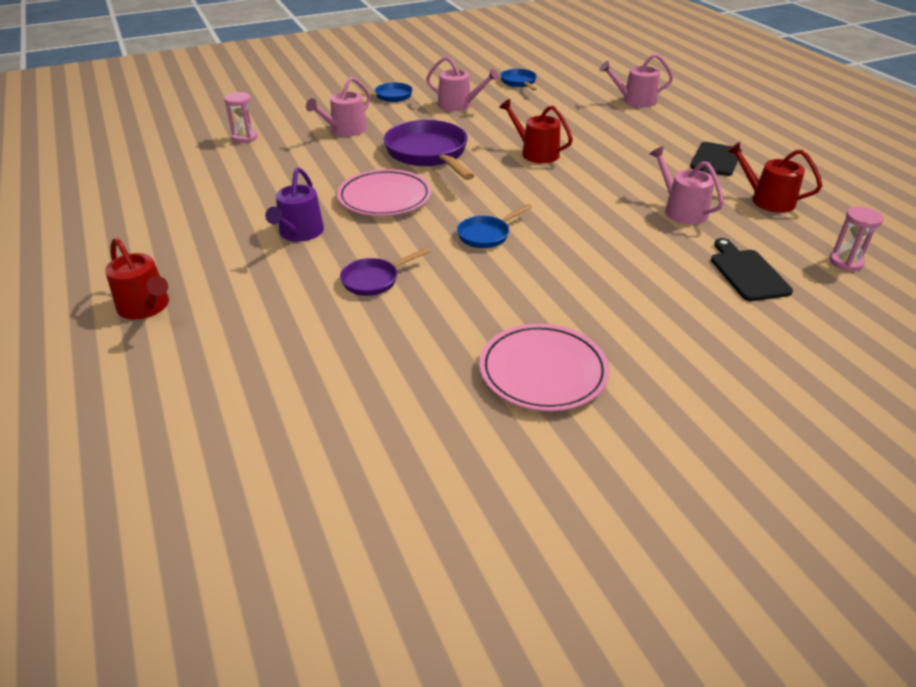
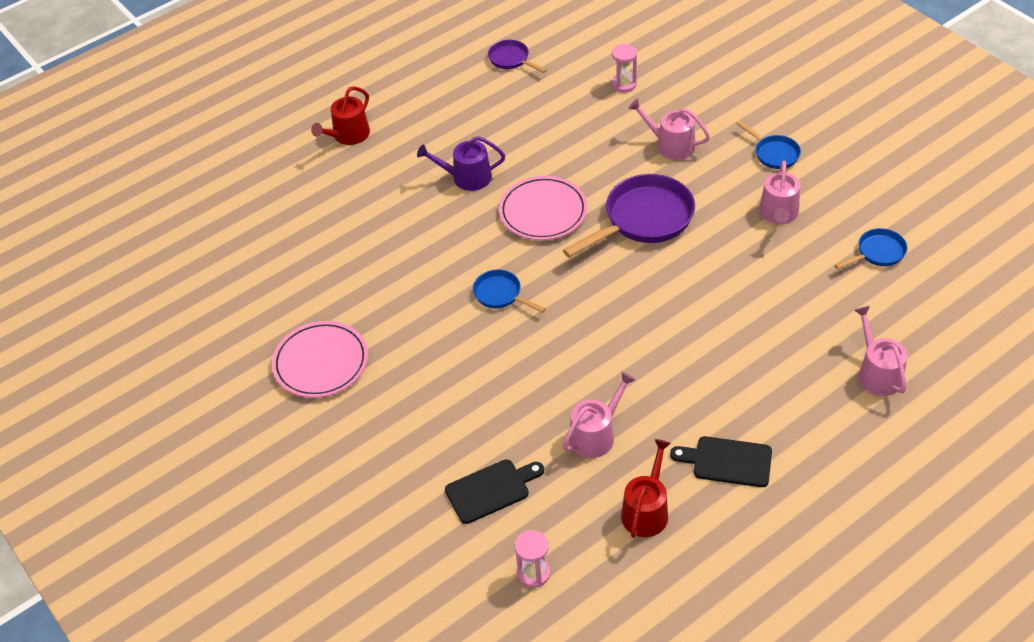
camera: 80 degrees right, 10 degrees up
(374, 280) = (411, 241): purple pan -> purple pan (511, 59)
(536, 153) = (681, 301): red watering can -> none

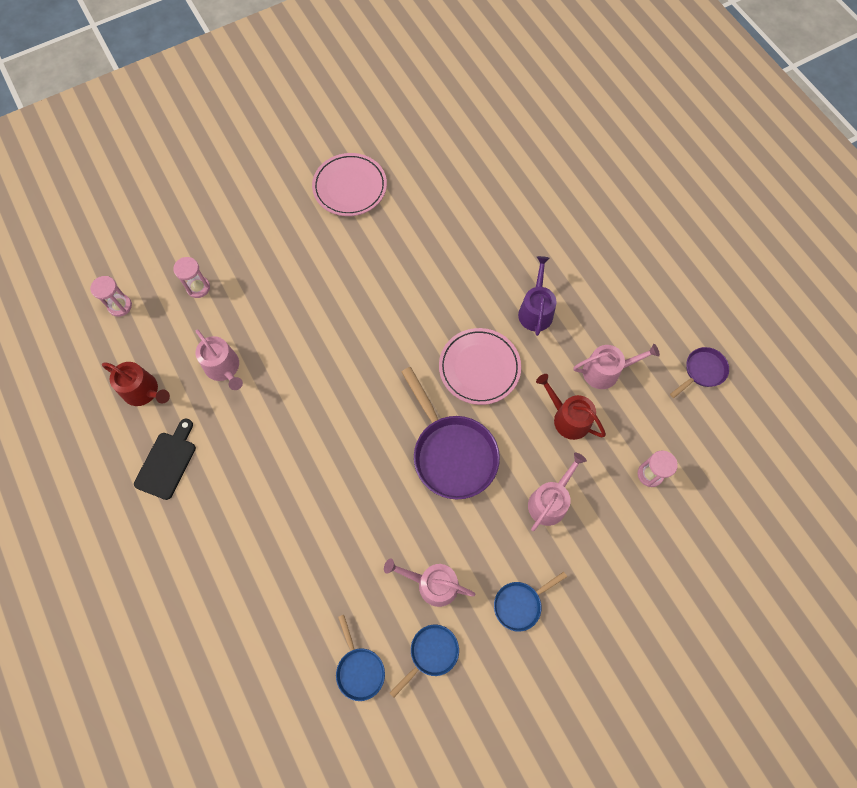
camera: 95 degrees right, 20 degrees up
(348, 135) = (607, 221): red watering can -> red watering can (568, 418)
(491, 490) = (198, 287): black cutting board -> pink hourglass
(500, 294) = (388, 319): blue pan -> blue pan (431, 653)
(877, 373) = (216, 617): pink watering can -> pink watering can (606, 371)

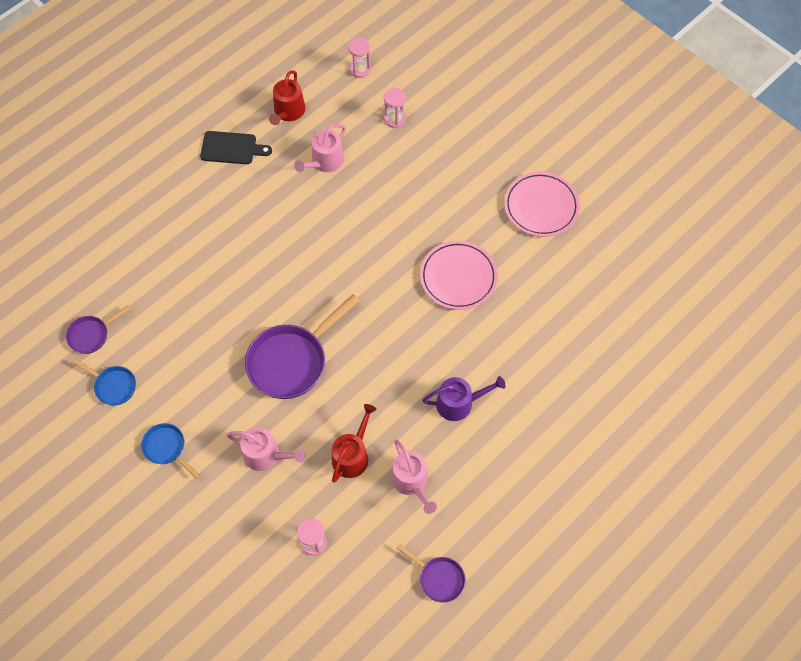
camera: 75 degrees right, 5 degrees down
(359, 669) = (92, 335): blue pan -> purple pan
(432, 584) = (171, 373): pink watering can -> none
(479, 368) = (382, 365): pink plate -> pink plate (458, 277)

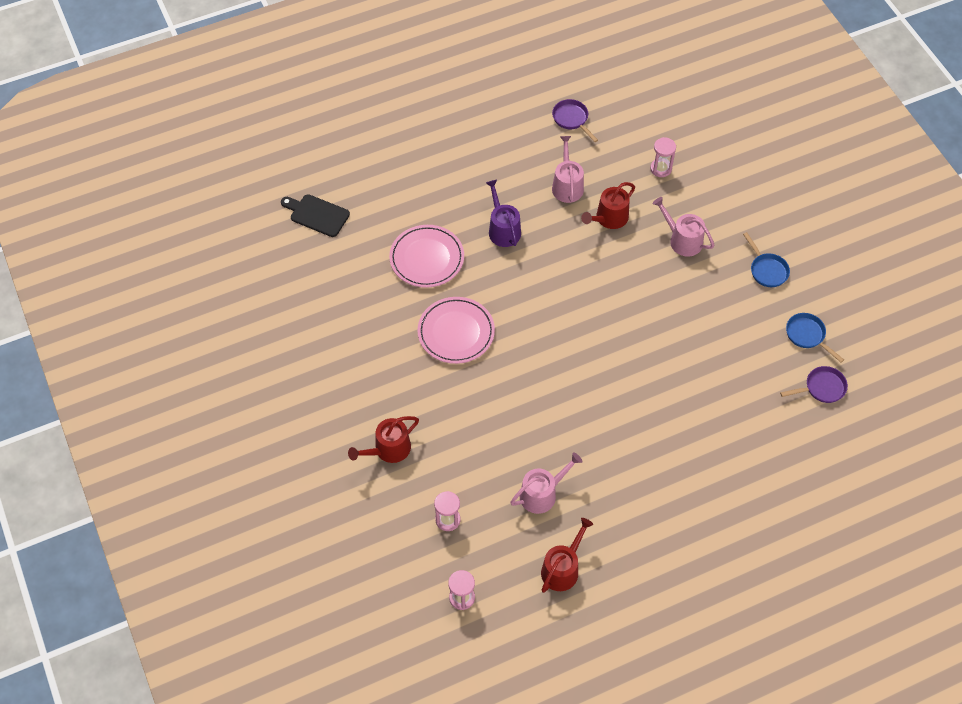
camera: 160 degrees left, 5 degrees down
(231, 148) = (638, 544): black cutting board -> black cutting board (317, 215)
(292, 361) = (637, 307): purple pan -> none
(459, 403) = (503, 229): purple watering can -> purple watering can turned 60 degrees clockwise
(469, 157) = (388, 449): none -> red watering can
(541, 206) = (343, 374): pink plate -> pink plate (427, 258)

